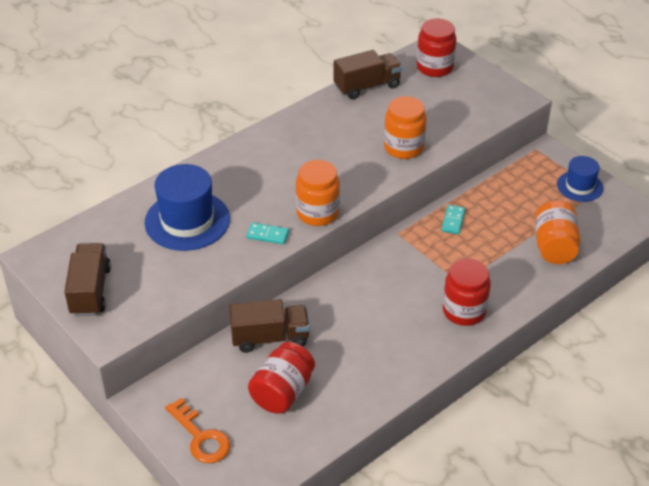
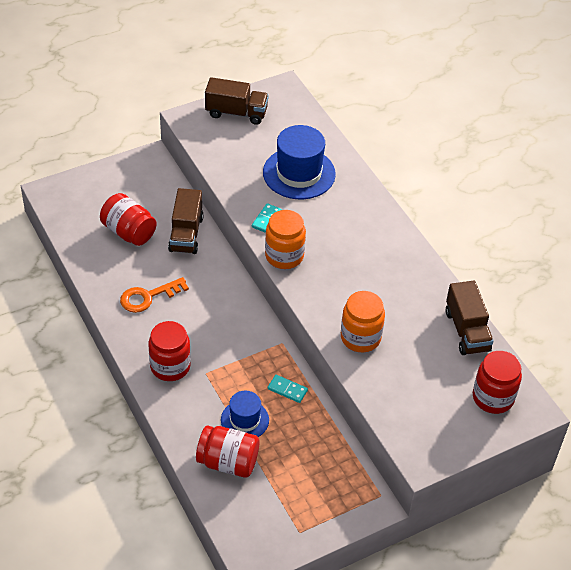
camera: 100 degrees right, 5 degrees up
(201, 437) = (106, 182): orange key -> orange key (148, 297)
(554, 247) = (228, 462): orange jar -> red jar
(579, 186) = (310, 516): blue hat -> blue hat (245, 420)

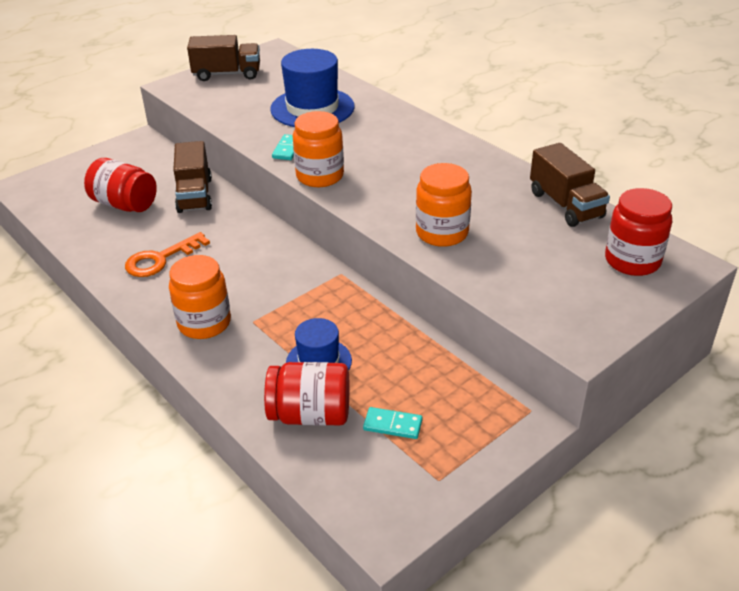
camera: 10 degrees left, 10 degrees down
(170, 366) = (204, 323): red jar -> orange jar
(287, 390) = (363, 319): turquoise domino -> turquoise domino (392, 425)

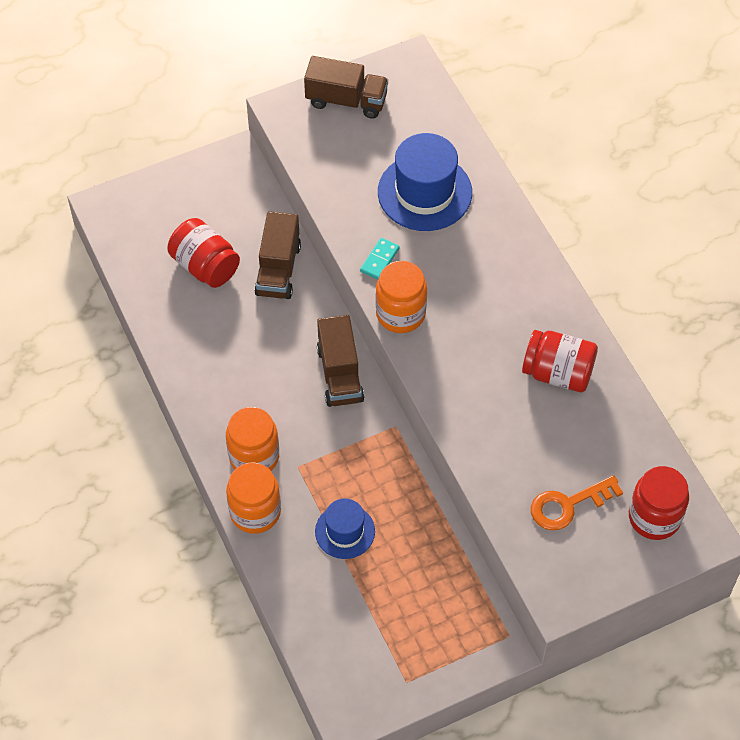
camera: 15 degrees right, 20 degrees up
(160, 259) = (228, 359): orange key -> orange key (568, 505)
(310, 414) = (322, 588): red jar -> red jar (558, 373)
(392, 425) = (387, 618): turquoise domino -> none
(442, 233) = (492, 431): orange jar -> orange jar (255, 512)
(565, 205) = (628, 423): brown truck -> brown truck (340, 374)

